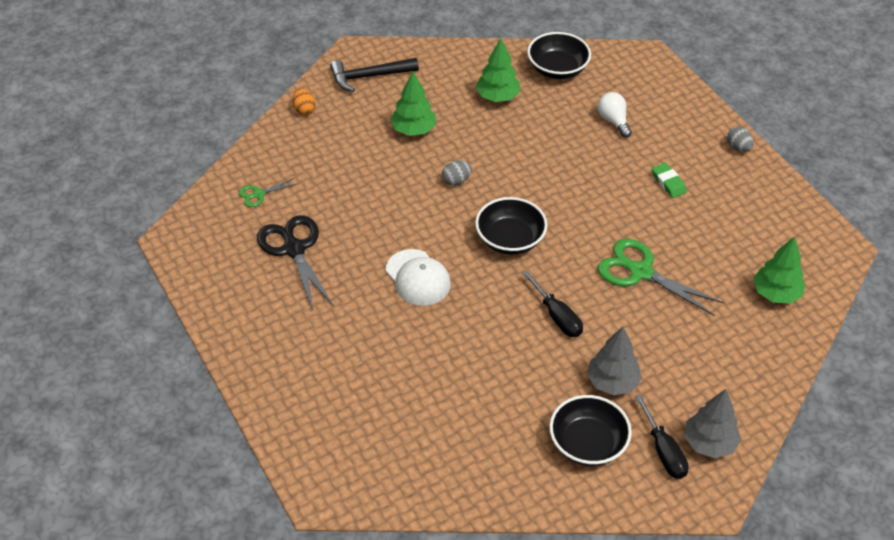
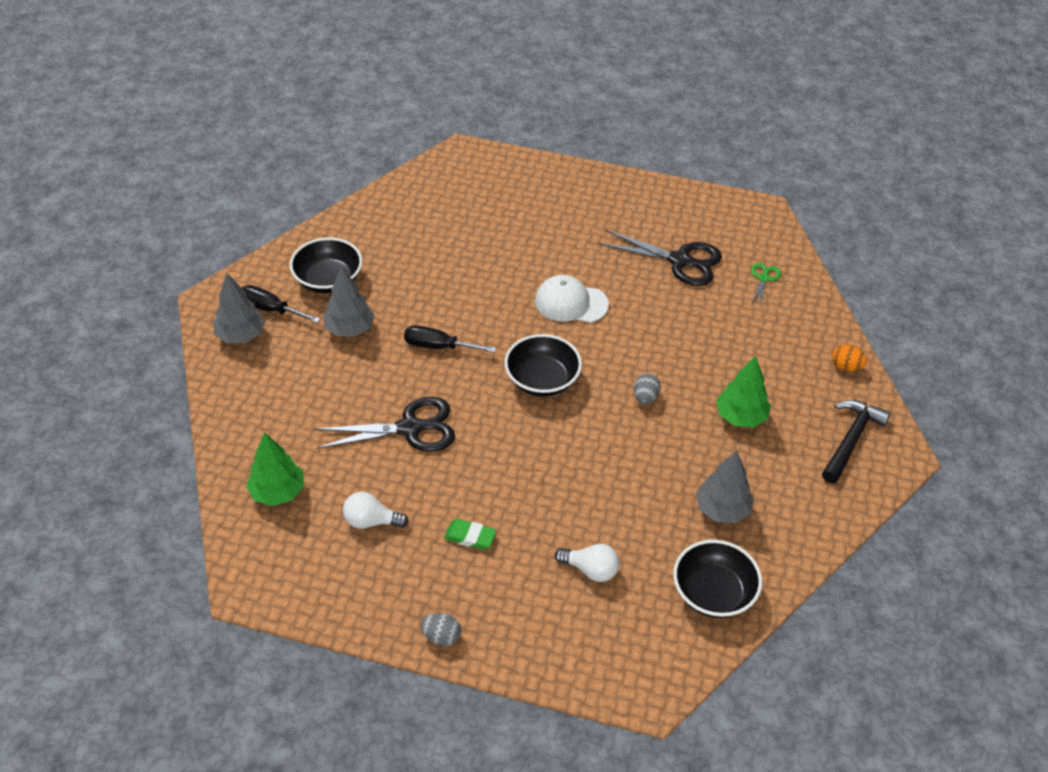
camera: 135 degrees right, 0 degrees up
(497, 97) = (722, 510): green tree -> grey tree
(640, 272) = (410, 428): green scissors -> black scissors
(725, 233) = (371, 521): none -> white light bulb

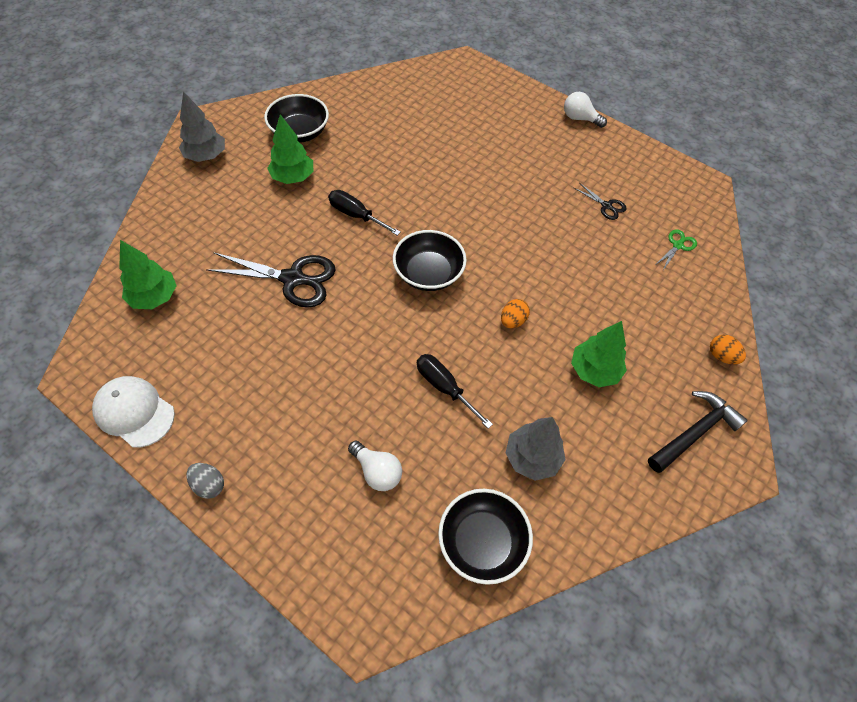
camera: 20 degrees right, 10 degrees up
(270, 309) = (241, 142): black screwdriver -> black screwdriver (444, 387)
(349, 329) = (293, 177): grey tree -> green tree
(371, 521) = (213, 351): white light bulb -> white light bulb (579, 118)
(470, 537) = (287, 397): green eraser -> none
(571, 303) = (489, 213): white cap -> white cap (134, 412)
(645, 397) = (512, 321): grey egg -> orange egg
(680, 261) = (606, 206): black scissors -> black scissors, size x0.49

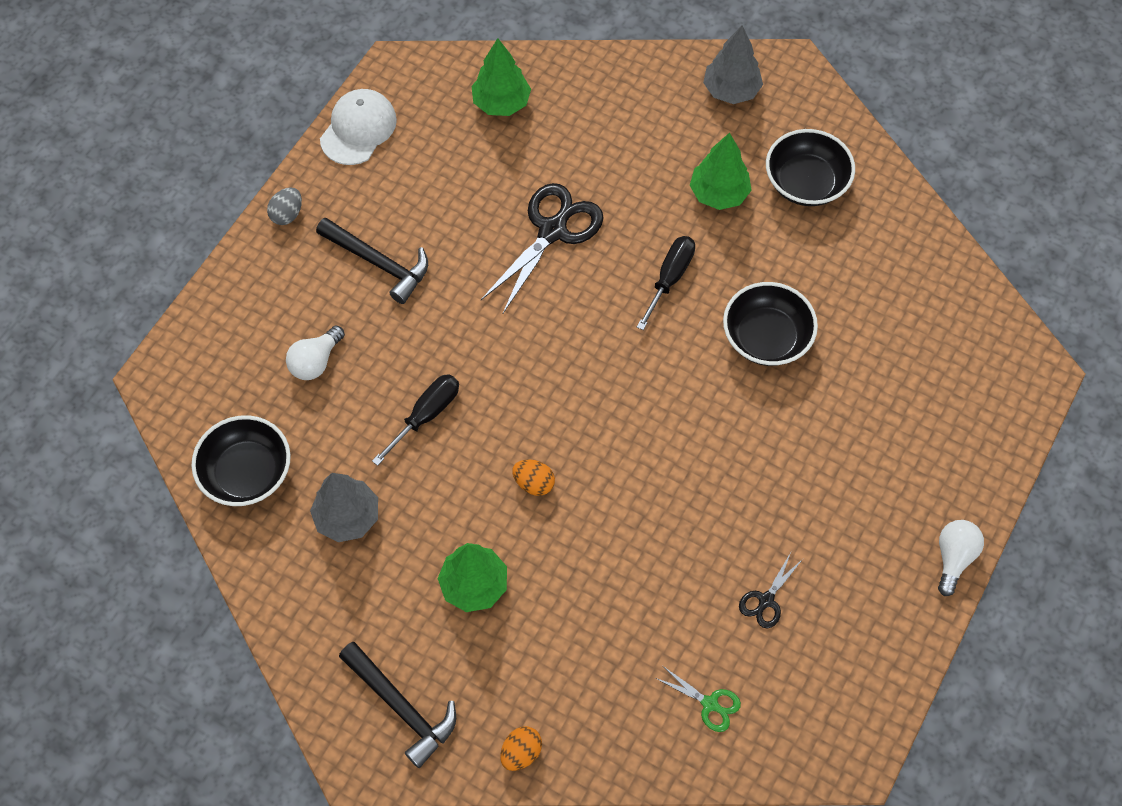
camera: 85 degrees right, 5 degrees up
(288, 409) = (379, 263): none -> black hammer
(293, 279) = (553, 230): black scissors -> black scissors turned 150 degrees counterclockwise
(428, 273) = (591, 376): black bowl -> black bowl (766, 337)

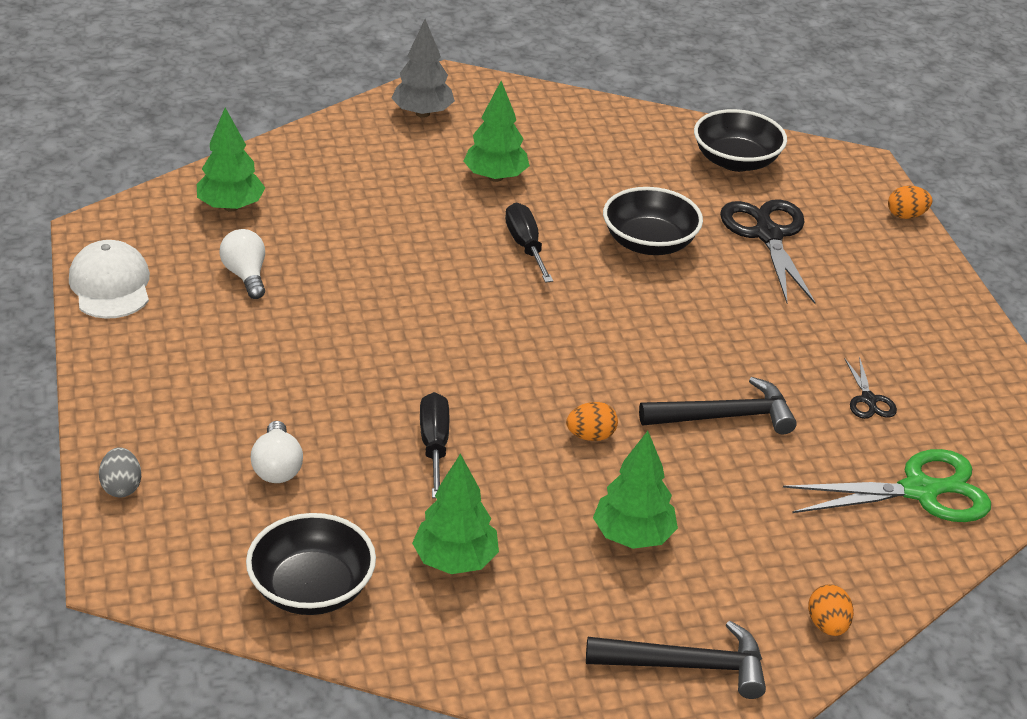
camera: 45 degrees left, 25 degrees down
(287, 214) = (111, 378): grey egg -> grey egg (121, 487)
(347, 517) = (455, 560): grey tree -> green tree
(379, 263) = (251, 366): black hammer -> black hammer (725, 416)
(553, 230) = (386, 265): black scissors -> black scissors (768, 235)
(710, 704) = (920, 491): green scissors -> green scissors, size x2.05
(805, 183) = (554, 140): black bowl -> black bowl (736, 161)
(953, 558) = (954, 296): white light bulb -> white light bulb (246, 275)
(1012, 451) = (906, 215): none -> orange egg

